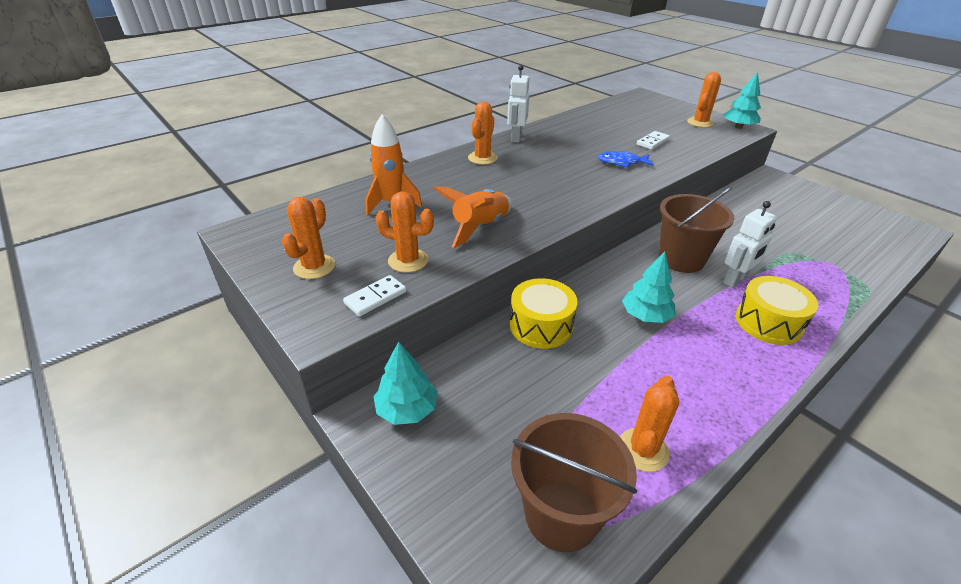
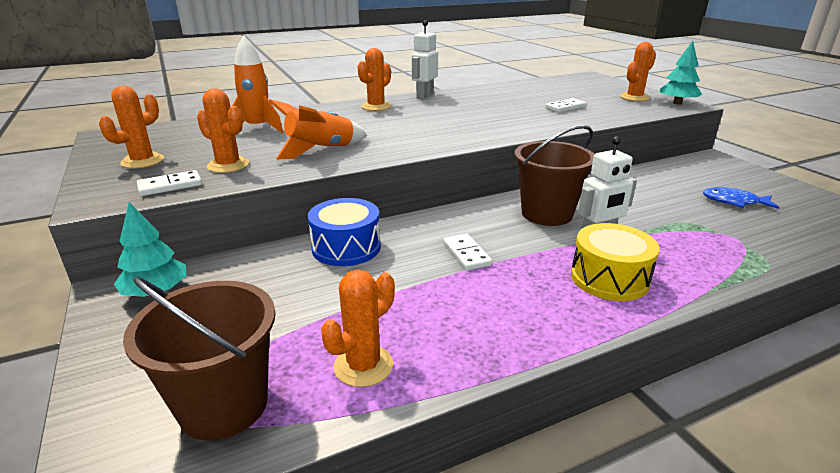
camera: 15 degrees right, 10 degrees down
(541, 326) = (346, 247): yellow drum -> blue drum
(622, 162) = (516, 119): blue fish -> blue fish (734, 202)
(645, 316) = (466, 254): turquoise tree -> white domino

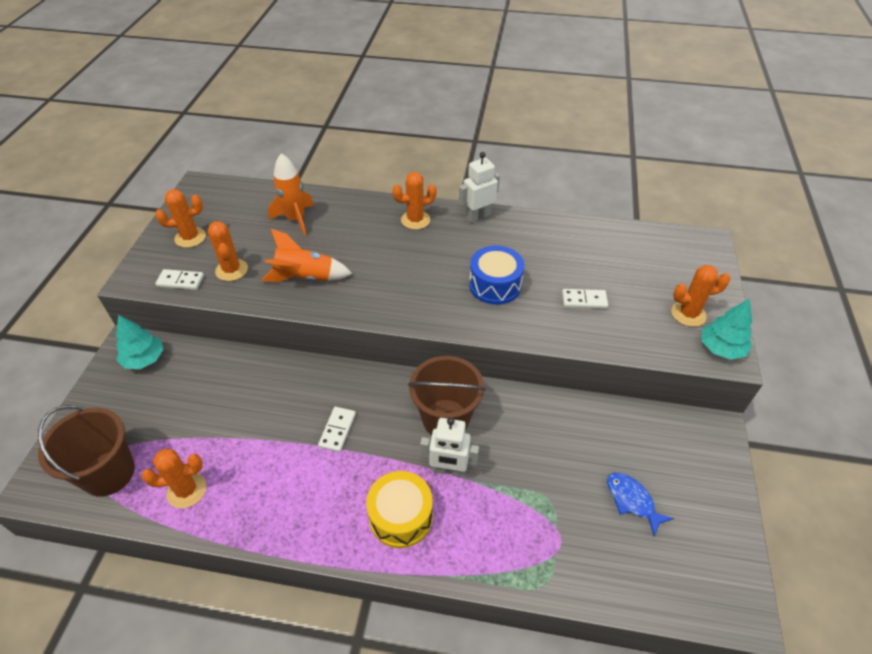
camera: 35 degrees right, 20 degrees up
(346, 247) = (273, 376): blue drum -> blue drum (495, 285)

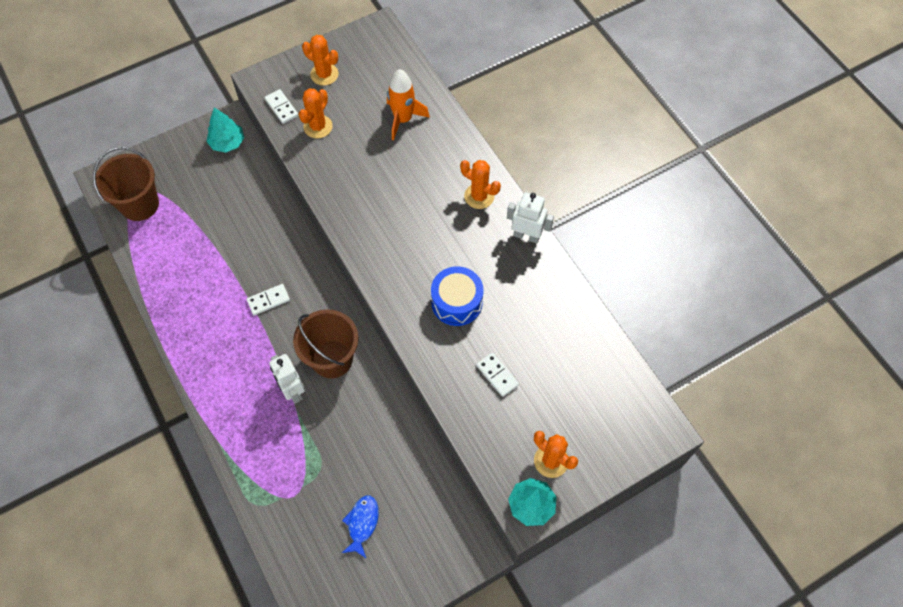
camera: 50 degrees right, 15 degrees up
(186, 490) = (161, 255): orange cactus -> none
(305, 278) = (351, 176): orange rocket -> none
(401, 516) = (237, 387): yellow drum -> none

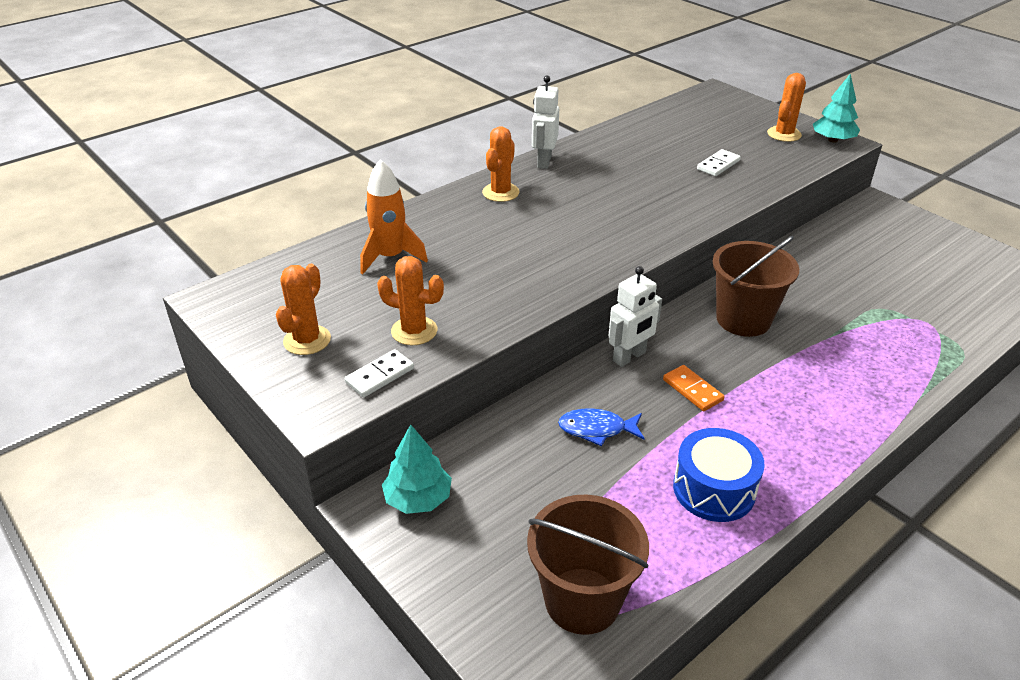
camera: 100 degrees left, 25 degrees down
(268, 300) = (692, 390): white domino -> orange domino
(293, 390) = (805, 345): white robot -> white robot (629, 357)
(362, 523) = (913, 271): blue fish -> blue fish (597, 429)
(457, 302) = (648, 194): blue drum -> blue drum (714, 489)

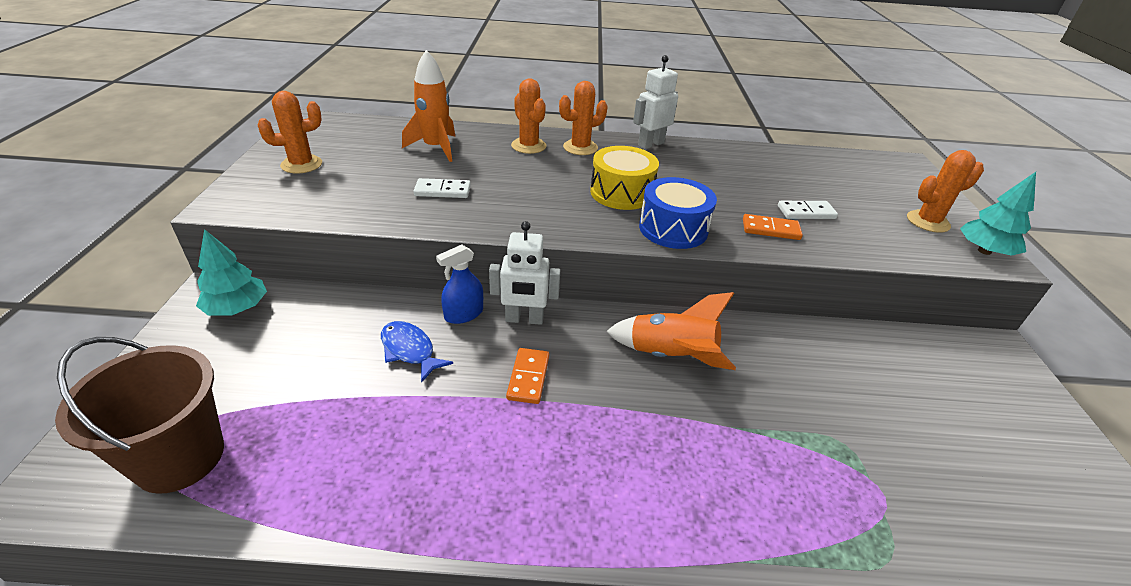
camera: 40 degrees right, 0 degrees up
(380, 376) = (292, 205): white domino -> white domino (442, 191)
(414, 331) = (361, 193): orange cactus -> orange cactus (528, 146)
(587, 381) = (464, 314): none -> blue spray bottle
(594, 215) = (621, 193): none -> yellow drum
(714, 489) = (405, 465): blue drum -> blue drum (673, 229)
(718, 190) = (770, 229): none -> orange domino
(743, 319) = (670, 356): brown bucket -> orange rocket

